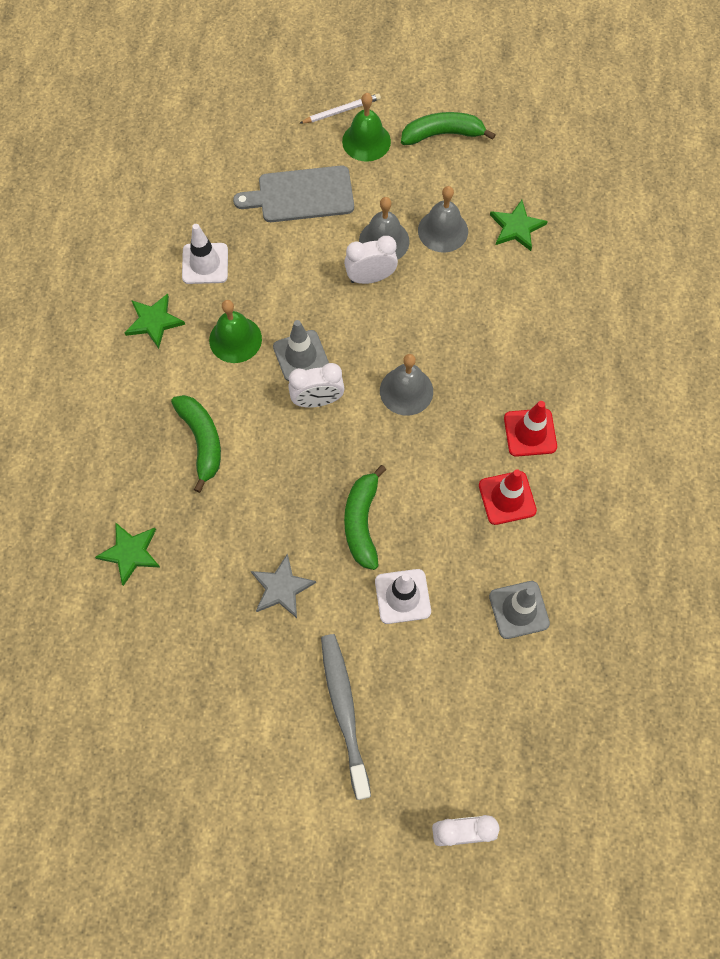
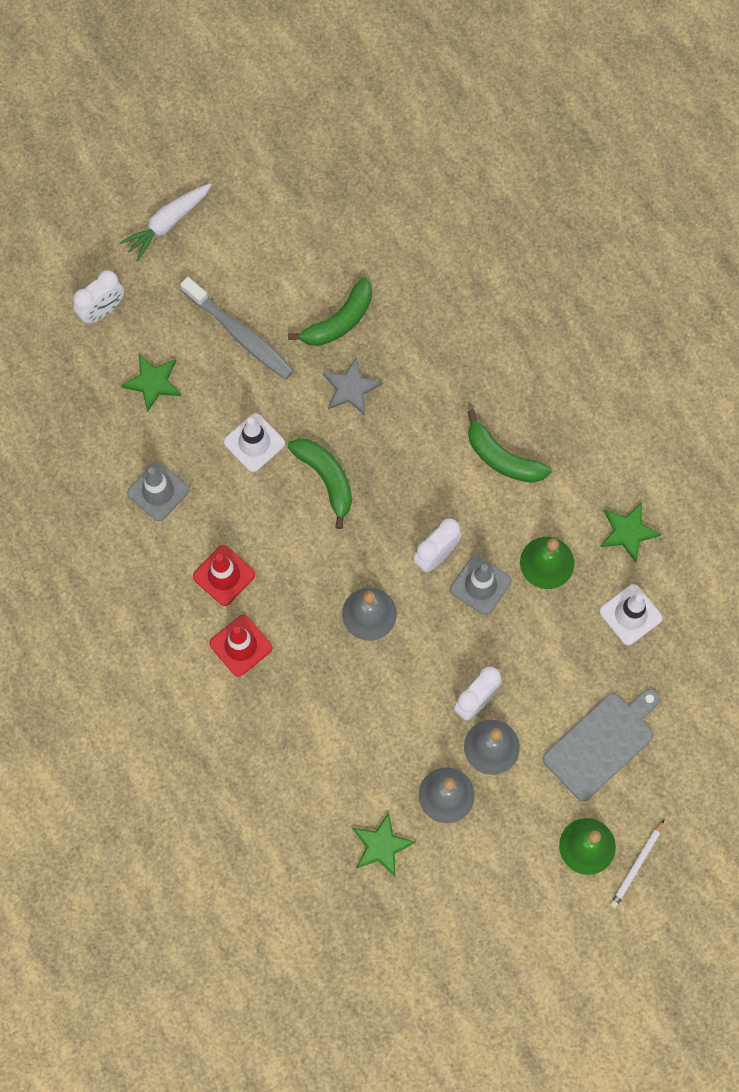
camera: 145 degrees right, 5 degrees up
(130, 553) = (485, 338): green star -> green star (153, 382)
(335, 885) = (167, 223): none -> white carrot
(443, 134) = (521, 906): green banana -> green banana (339, 321)

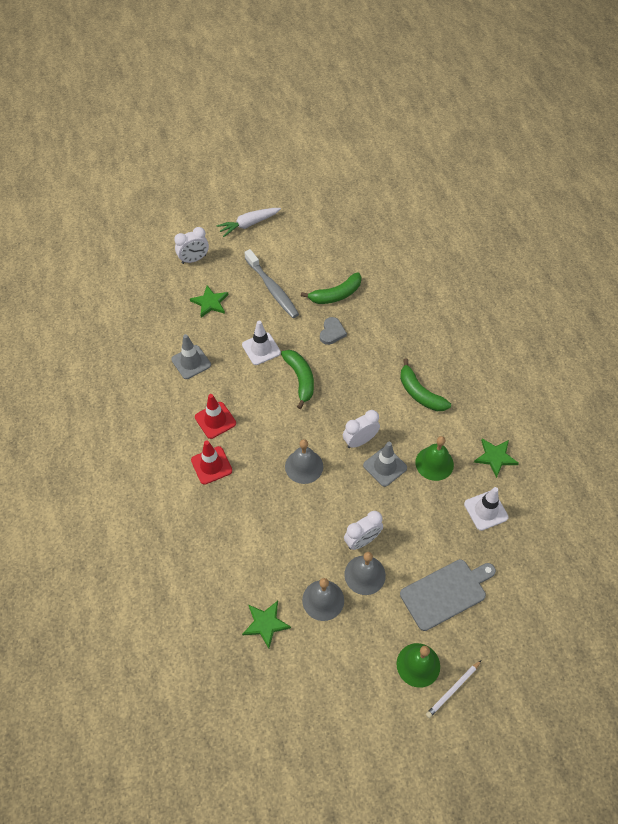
camera: 15 degrees right, 15 degrees down
(350, 388) = (332, 332): grey star -> grey heart

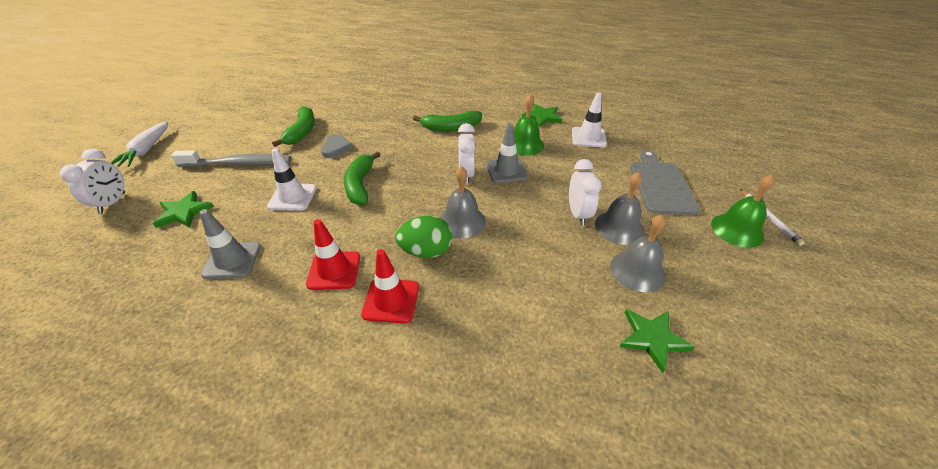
camera: 60 degrees left, 15 degrees down
(261, 460) = (426, 251): none -> green egg
(300, 379) = (360, 185): green banana -> green banana turned 105 degrees counterclockwise
(332, 332) = (336, 148): grey heart -> grey heart turned 45 degrees clockwise

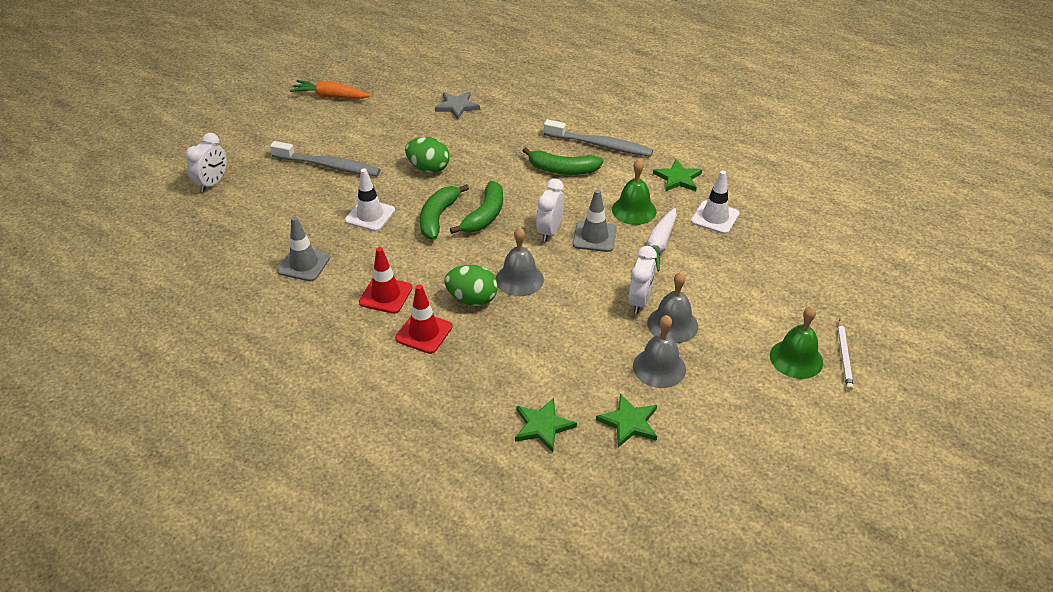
camera: 20 degrees right, 0 degrees up
(146, 150) = (246, 130): white carrot -> white carrot (658, 246)
(184, 212) = (271, 208): green star -> green star (543, 426)
(227, 112) = (330, 96): none -> orange carrot
(302, 132) = (400, 140): green banana -> green banana (484, 215)
(336, 148) = (428, 168): grey heart -> green egg
(343, 100) = (457, 106): none -> grey star
(470, 106) = (600, 145): none -> grey toothbrush
(660, 185) = (754, 293): grey cutting board -> none

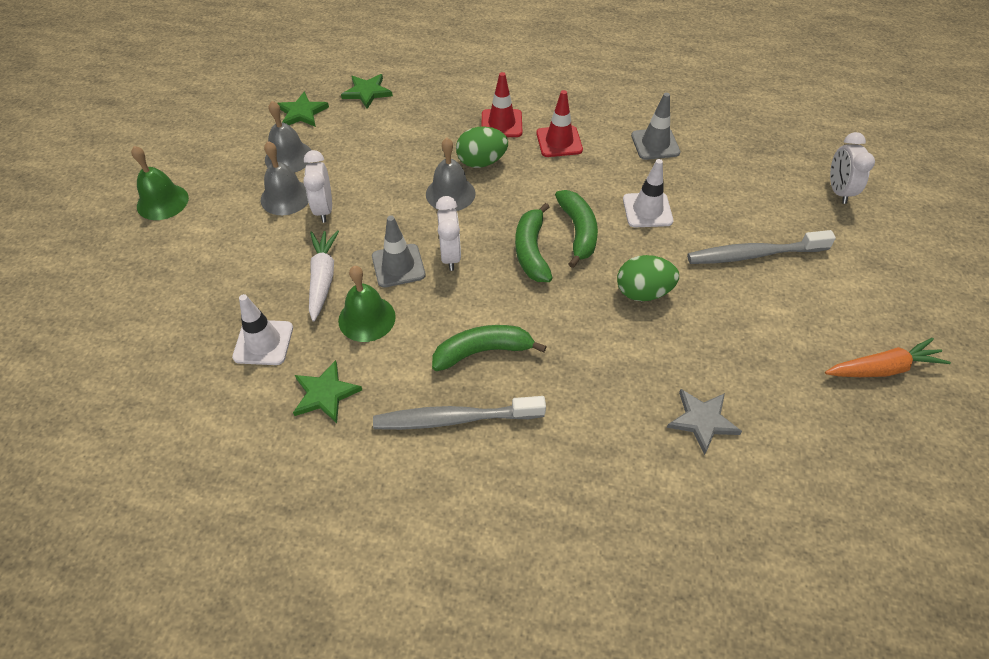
camera: 155 degrees right, 10 degrees up
(844, 356) = (115, 218): white pencil -> none

